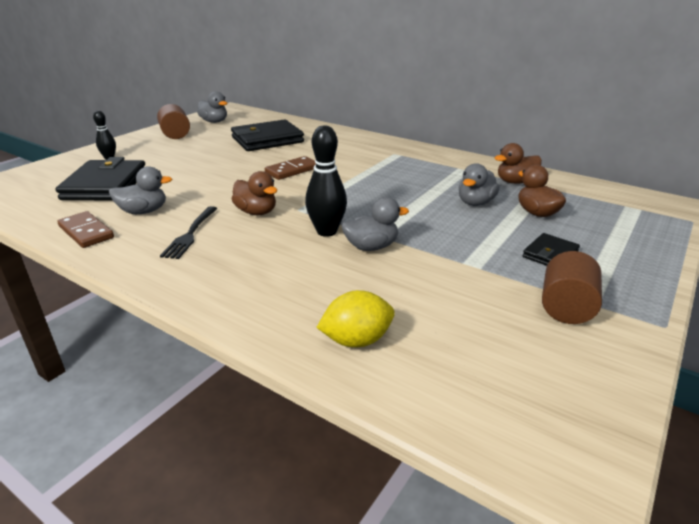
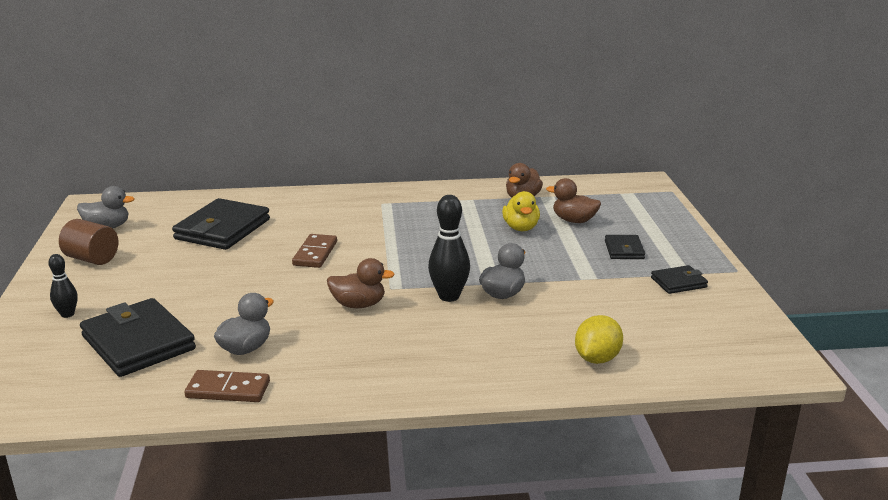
camera: 40 degrees left, 5 degrees down
(190, 234) = (337, 347): black fork -> none
(475, 203) = (521, 228): grey duck -> yellow duck
(566, 308) = (678, 282): brown cylinder -> black wallet

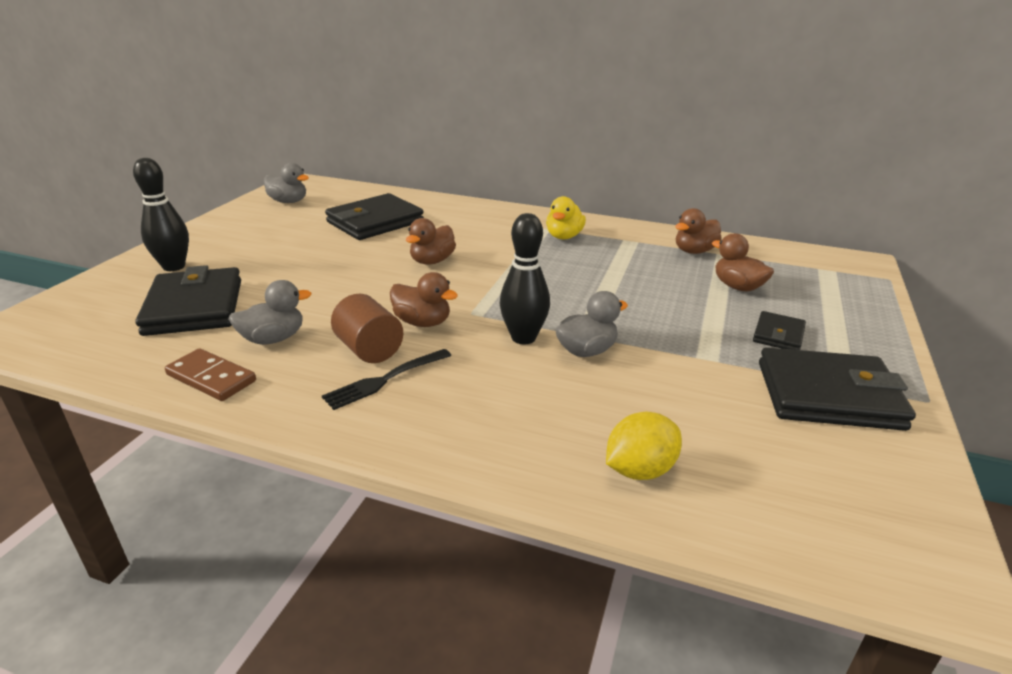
camera: 25 degrees right, 5 degrees up
(67, 314) = (174, 267): black bowling pin -> black bowling pin, size x1.69
(92, 259) = (247, 224): brown cylinder -> brown cylinder (369, 350)
(315, 253) = (432, 261): brown domino -> brown duck
(373, 353) = (385, 380): none -> black fork
(521, 228) = (667, 282): yellow duck -> yellow duck (564, 236)
(678, 282) = (828, 395): black wallet -> black wallet, size x1.97

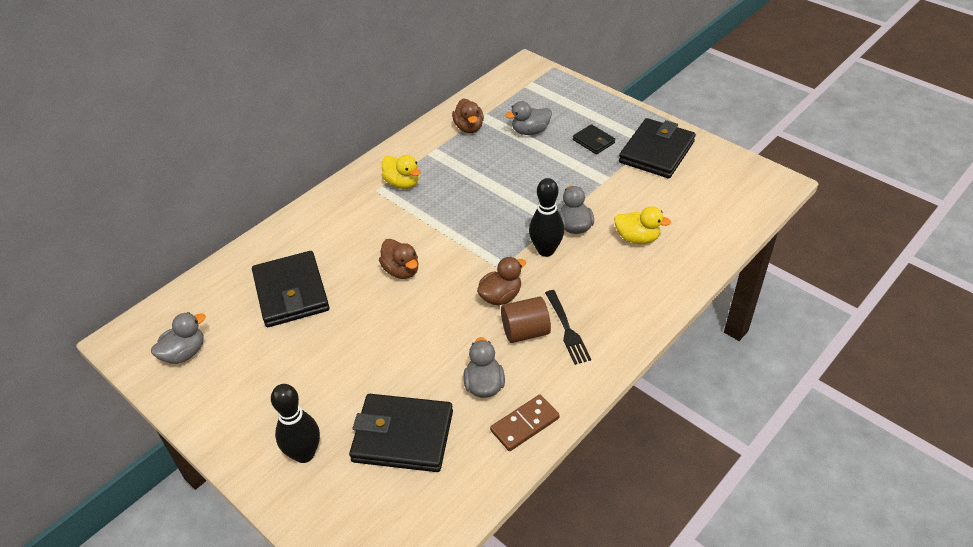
camera: 65 degrees left, 15 degrees up
(607, 409) = (637, 238): none -> yellow duck
(639, 470) = (690, 244): yellow lemon -> none
(737, 287) = (530, 131): brown duck -> grey duck

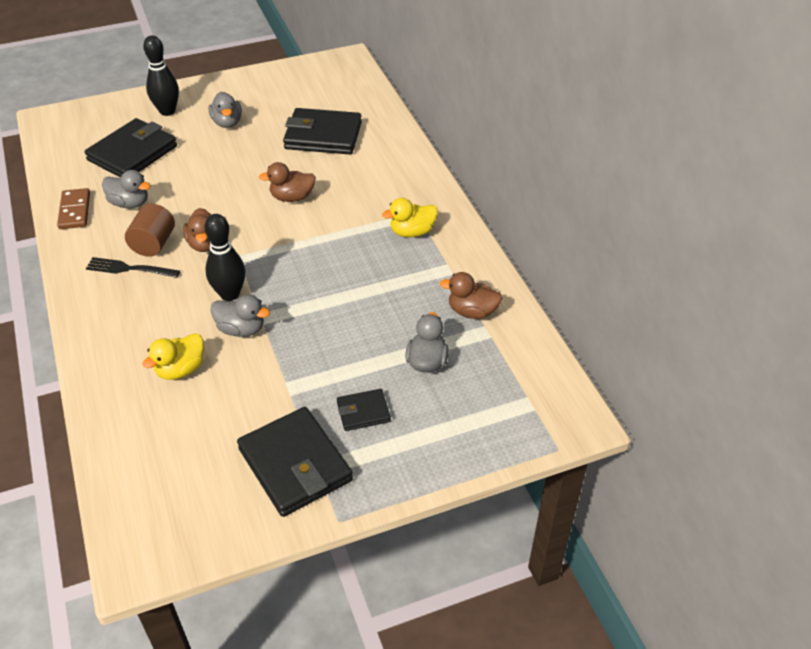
camera: 115 degrees right, 0 degrees up
(184, 353) = (308, 80): grey duck -> grey duck (227, 123)

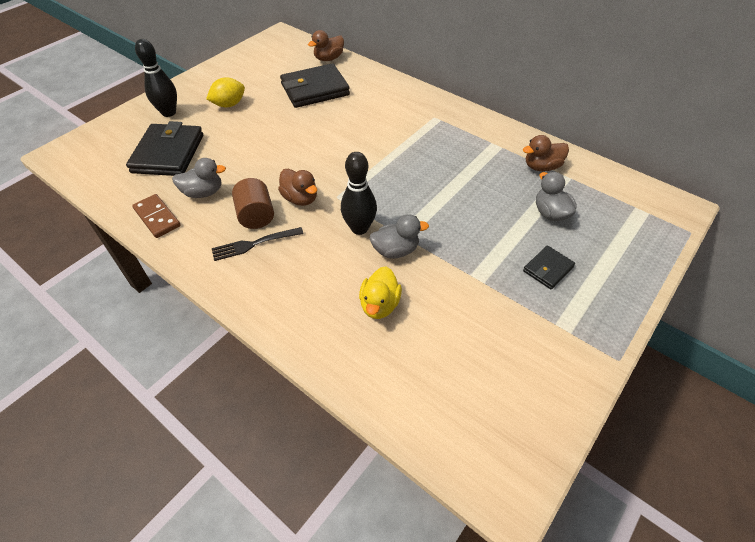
camera: 30 degrees left, 5 degrees up
(227, 123) = (229, 104): grey duck -> yellow lemon
(292, 197) = (335, 139): brown duck -> brown duck (328, 59)
(295, 465) = (544, 334): black wallet -> none
(412, 232) = (446, 131): yellow duck -> none

